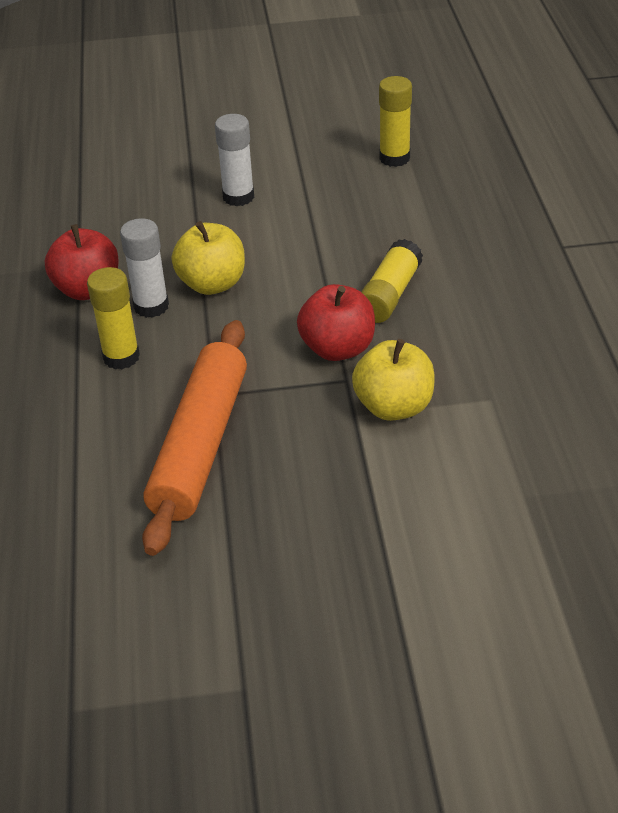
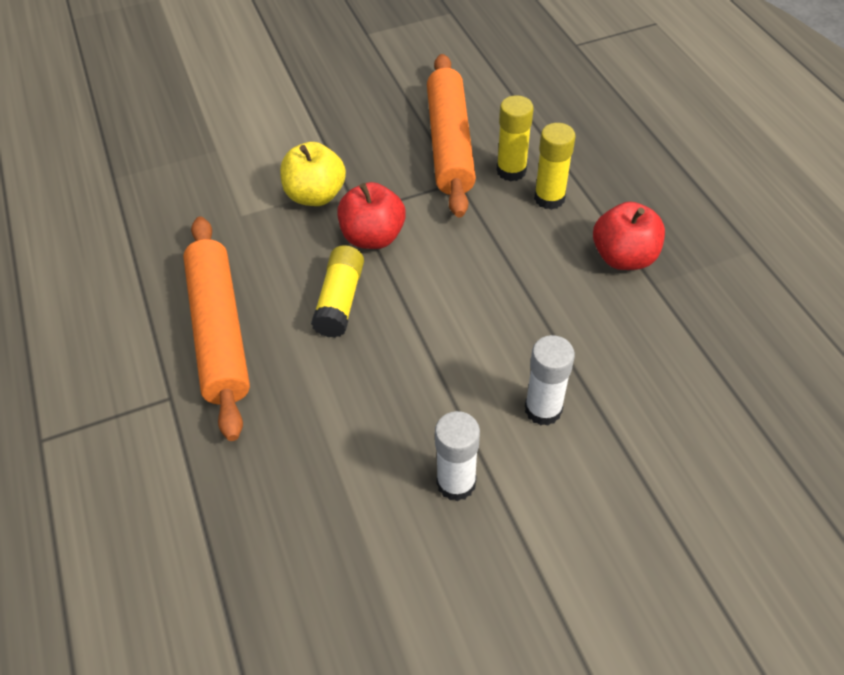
camera: 165 degrees right, 10 degrees up
(151, 306) = (554, 250): white glue stick -> white glue stick (456, 483)
(212, 284) = (512, 284): yellow apple -> none
(394, 158) = (377, 520): yellow glue stick -> yellow glue stick (511, 171)
(516, 287) = (219, 332): none -> orange rolling pin

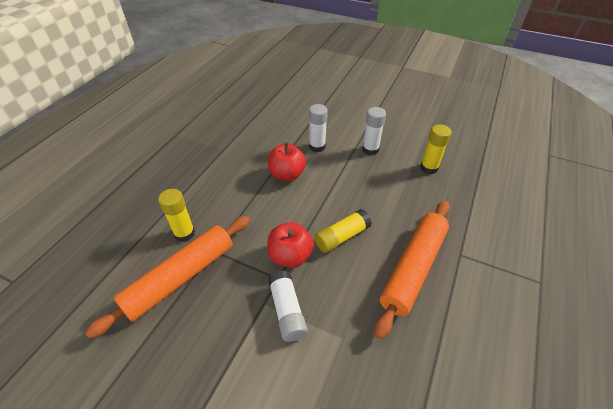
camera: 135 degrees left, 5 degrees down
(315, 195) = (287, 311): yellow apple -> white glue stick
(549, 198) = (195, 206): yellow glue stick -> yellow glue stick (429, 168)
(623, 257) = (215, 164): red apple -> red apple (287, 174)

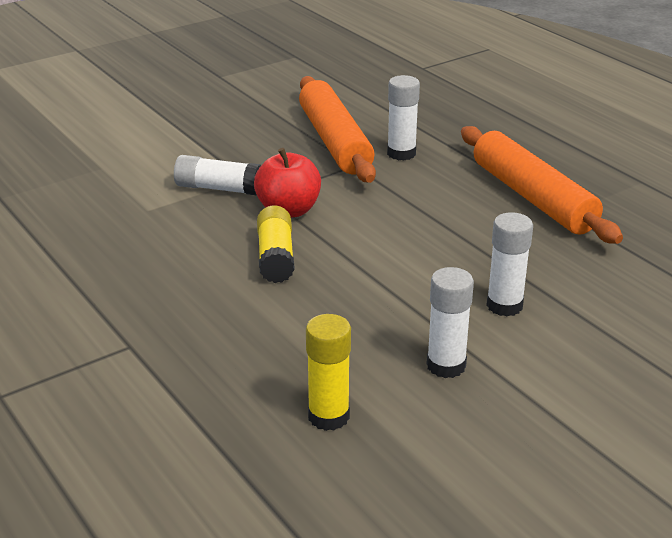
camera: 120 degrees right, 15 degrees down
(184, 233) = (401, 153): yellow glue stick -> white glue stick
(287, 174) = (451, 252): red apple -> none
(413, 268) = (161, 293): orange rolling pin -> orange rolling pin (532, 197)

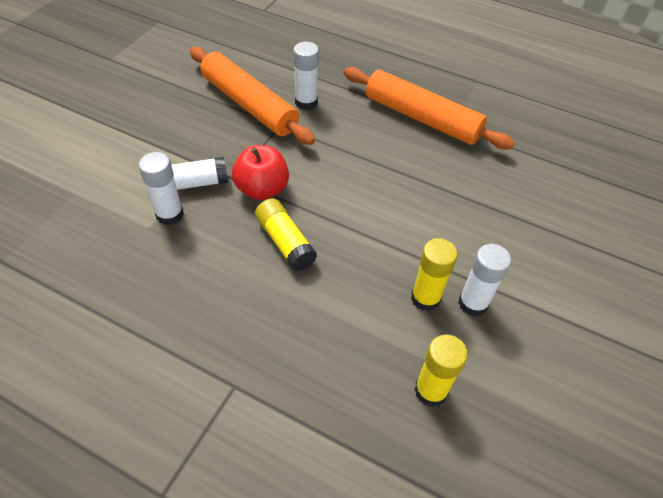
camera: 30 degrees left, 20 degrees up
(392, 344) = (425, 298): none -> yellow glue stick
(504, 305) = (471, 229): white glue stick -> white glue stick (170, 214)

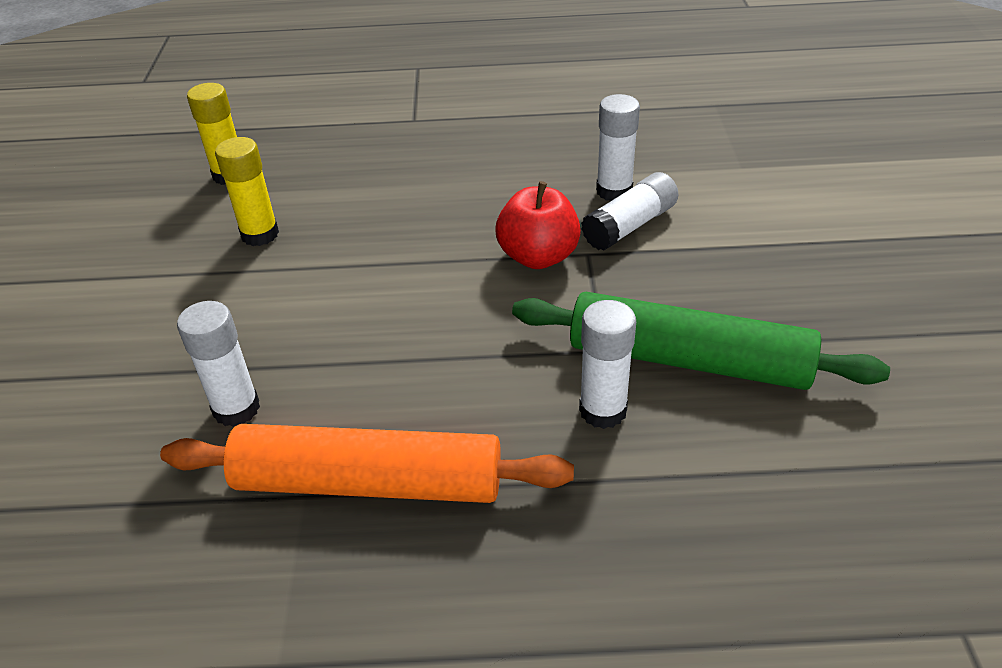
camera: 155 degrees right, 10 degrees down
(249, 105) = (688, 359): orange rolling pin -> green rolling pin
(285, 242) = (458, 219): yellow glue stick -> none
(473, 303) = (200, 251): white glue stick -> white glue stick (236, 409)

